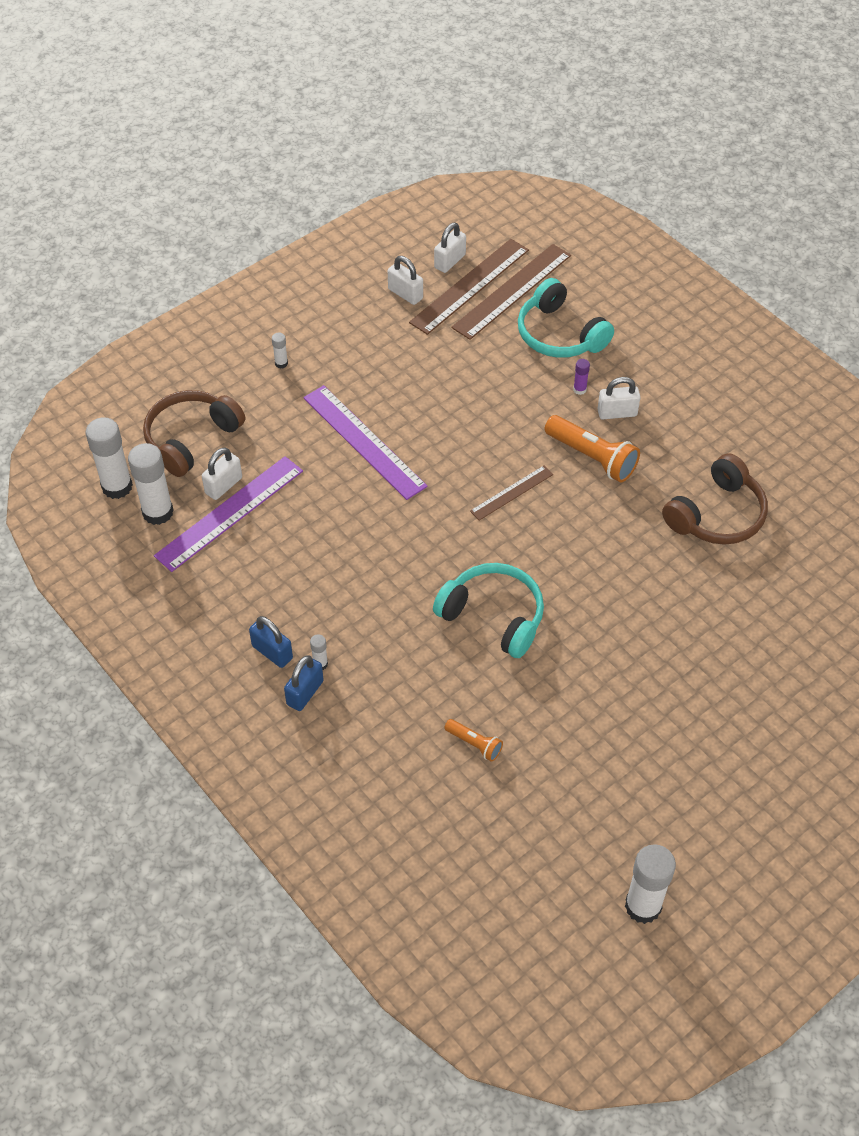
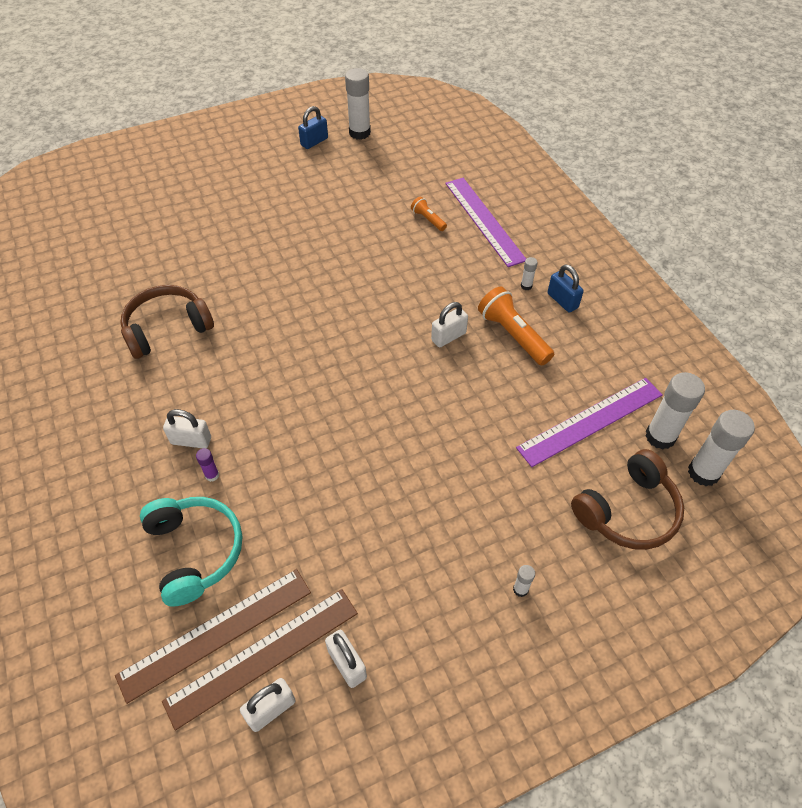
camera: 165 degrees left, 0 degrees up
(223, 485) = (595, 450): white padlock -> white padlock (448, 336)
(305, 693) = (540, 270): blue padlock -> blue padlock (314, 142)
(364, 441) = (449, 466): purple ruler -> purple ruler (484, 220)
(493, 616) = (384, 291): turquoise headphones -> none
(511, 492) = (328, 384): brown ruler -> none
(592, 457) = (240, 400): orange flashlight -> orange flashlight (513, 335)

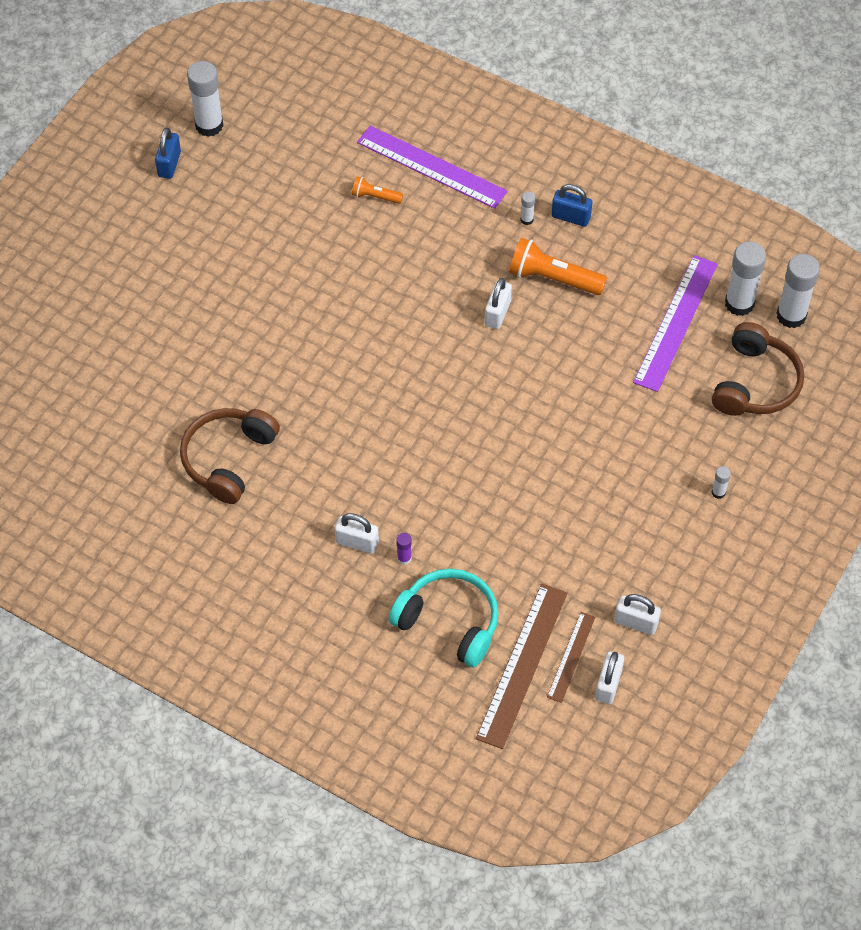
camera: 35 degrees left, 5 degrees up
(191, 440) = (357, 542): white padlock -> white padlock turned 45 degrees clockwise
(263, 656) = (571, 656): brown ruler -> brown ruler, size x0.55

